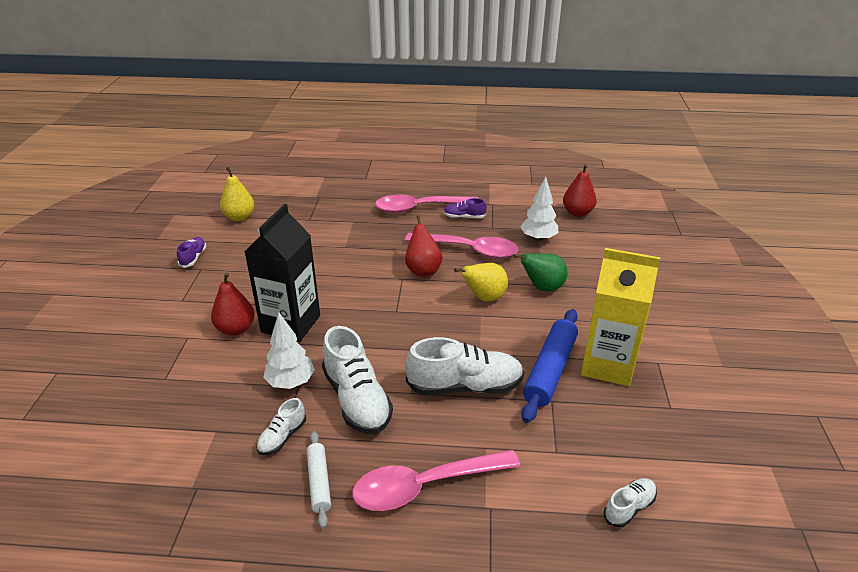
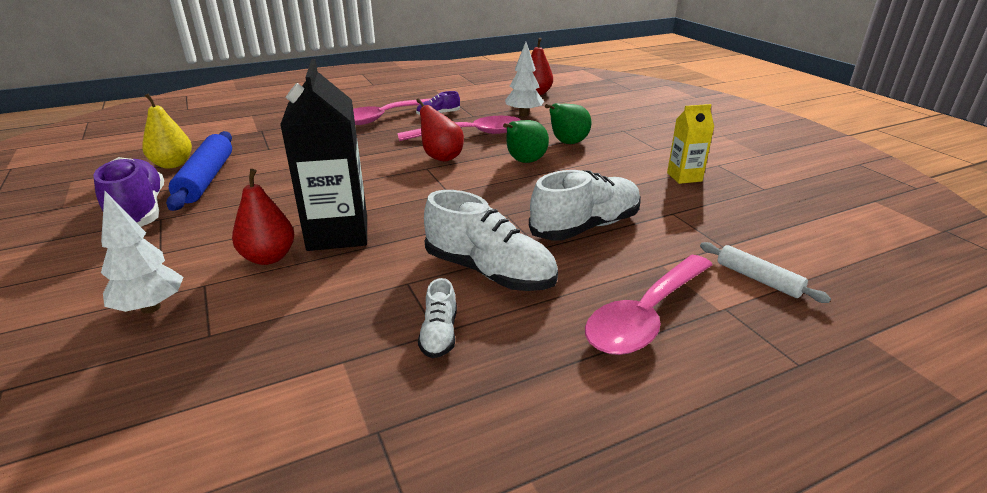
camera: 30 degrees left, 5 degrees down
(193, 258) = (139, 211): purple shoe -> purple shoe, size x1.98
(290, 382) = (394, 282): white tree -> white tree (151, 308)
(319, 482) = (531, 358): white rolling pin -> white rolling pin (758, 279)
(484, 298) = (524, 162): yellow pear -> green pear
(550, 370) = (644, 193): blue rolling pin -> blue rolling pin (206, 179)
(607, 365) = (684, 177): yellow carton -> yellow carton, size x0.54
(629, 507) = (827, 262): white shoe -> none

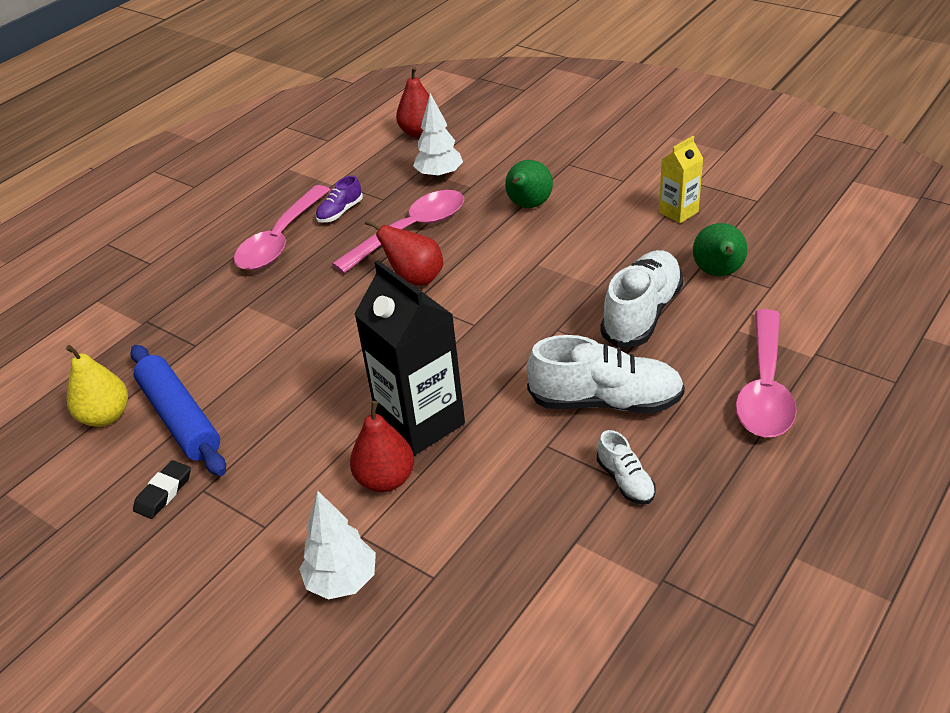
camera: 25 degrees left, 10 degrees up
(139, 211) = (163, 492): purple shoe -> black eraser
(524, 162) = (509, 251): green pear -> green pear (718, 273)
(758, 279) = (819, 312): white rolling pin -> none

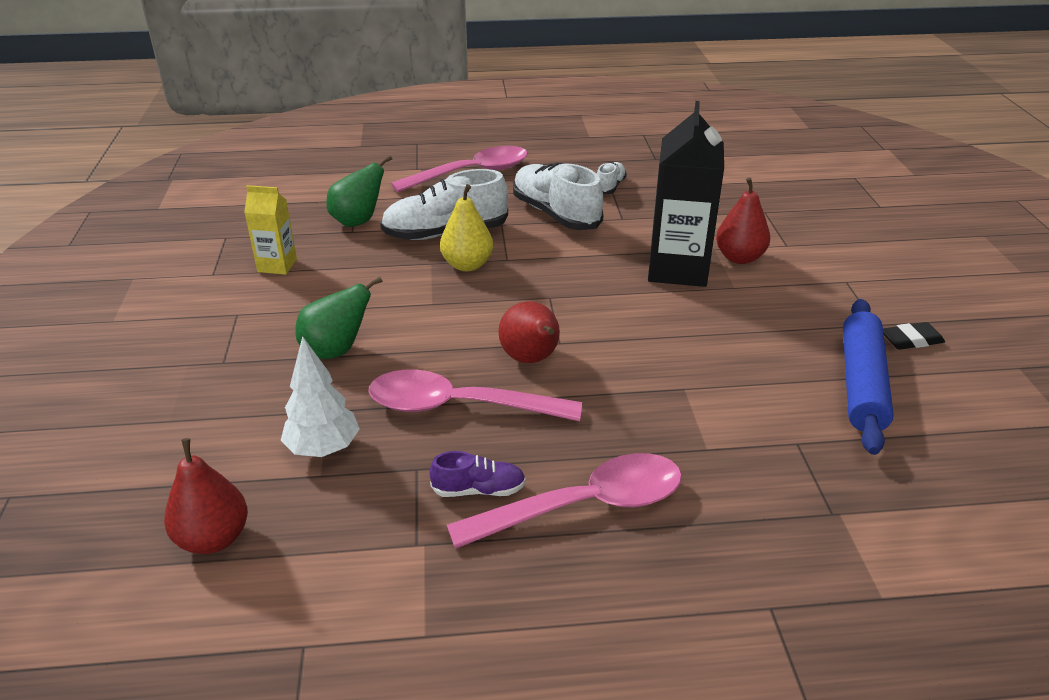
camera: 135 degrees left, 5 degrees down
(105, 416) = (937, 431): yellow pear -> yellow pear (467, 265)
(342, 581) = (819, 235): white tree -> none

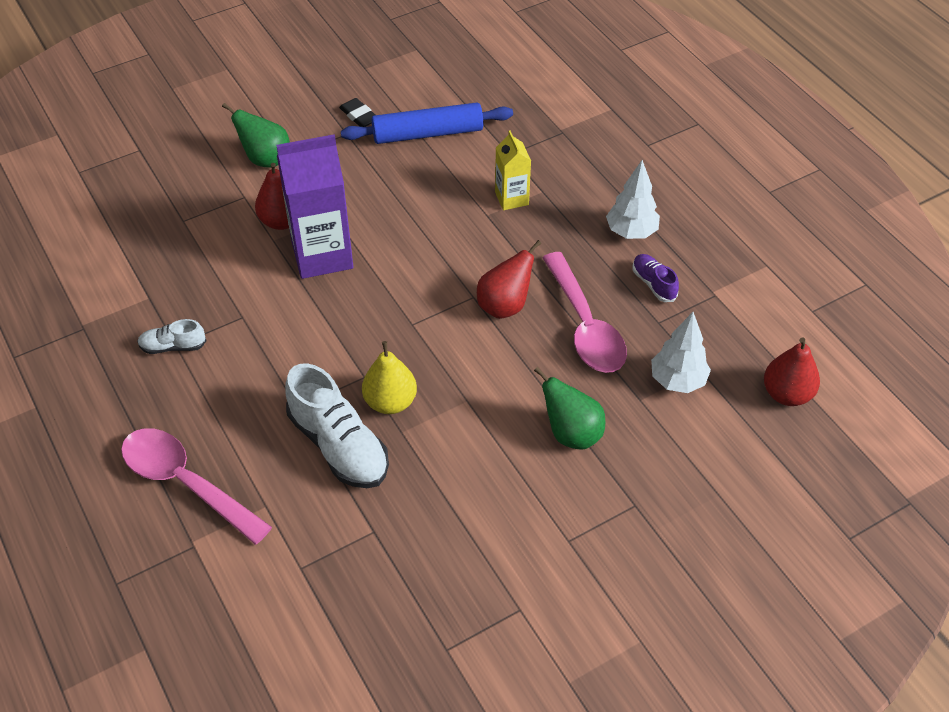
camera: 115 degrees left, 15 degrees up
(277, 265) = (474, 560): yellow carton -> yellow carton (511, 198)
(358, 221) = (351, 537): green pear -> green pear (265, 159)
(555, 214) = (256, 370): white shoe -> none
(584, 506) = (631, 232): pink spoon -> white tree
(677, 269) = (322, 255): black carton -> purple carton

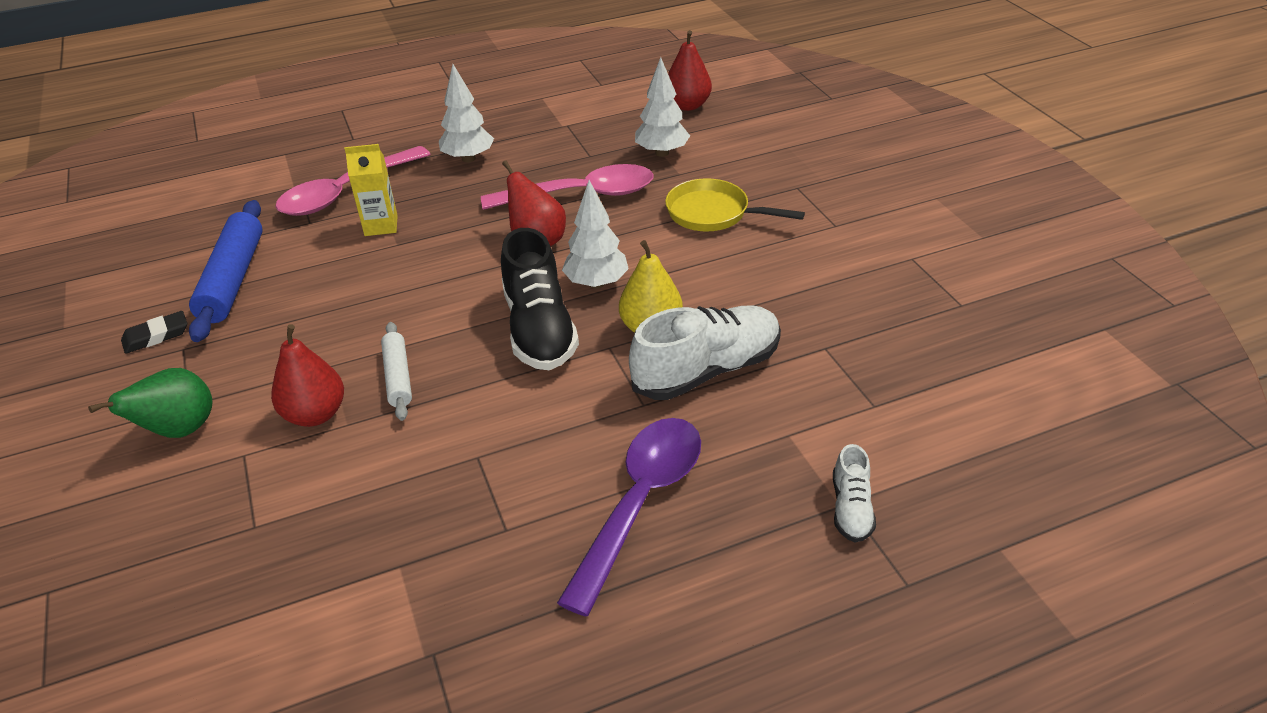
camera: 80 degrees left, 10 degrees down
(173, 346) = (507, 532): white shoe -> white shoe (851, 508)
(186, 483) = (749, 512): pink spoon -> pink spoon (346, 192)
(196, 416) = (640, 503): none -> purple spoon
(322, 255) = (398, 377): purple carton -> white rolling pin
(383, 328) = (539, 329): none -> black shoe
(448, 356) = (596, 283): none -> white tree
(571, 433) = (713, 213): green pear -> yellow pan
(653, 284) = (541, 153): purple shoe -> none

